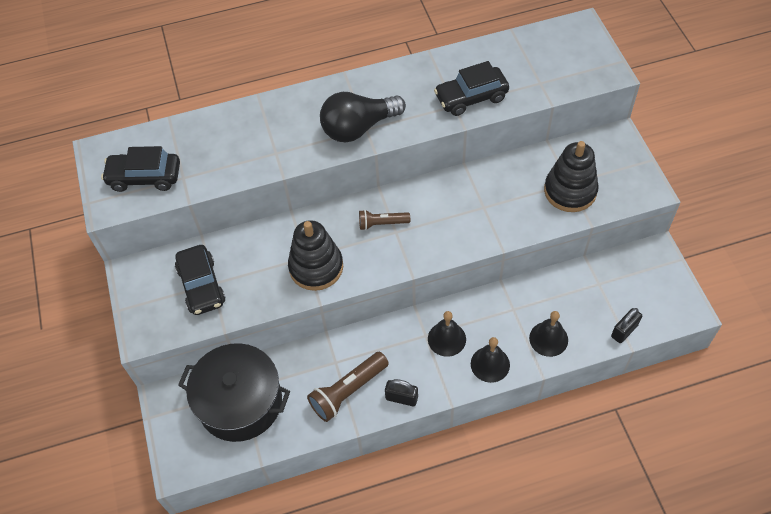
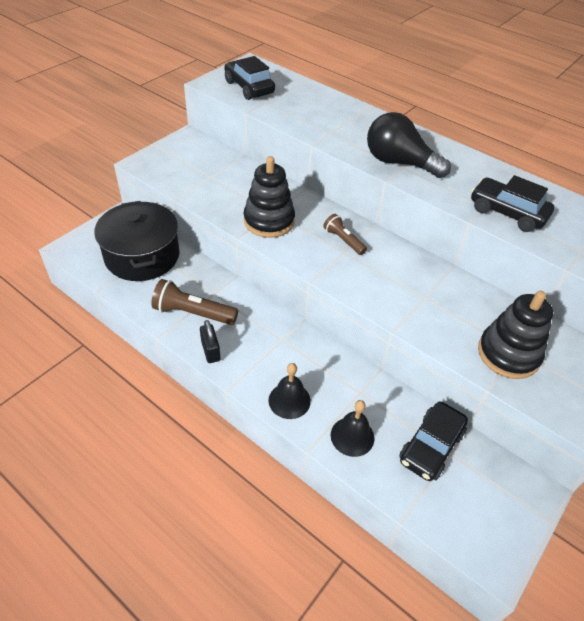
camera: 50 degrees right, 10 degrees down
(201, 286) = (203, 172): black car -> black car (431, 447)
(446, 339) = (290, 356): black bell -> none
(624, 331) = (416, 503): black padlock -> none

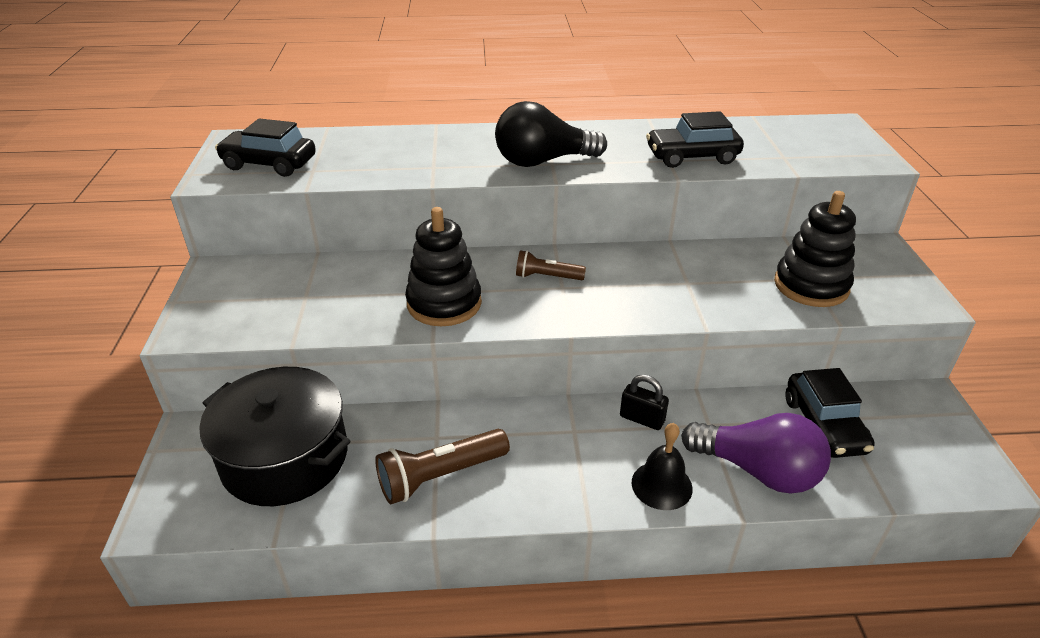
camera: 40 degrees left, 10 degrees down
(210, 351) = (516, 501): black padlock -> black padlock (642, 419)
(352, 436) = (758, 470): black bell -> purple light bulb

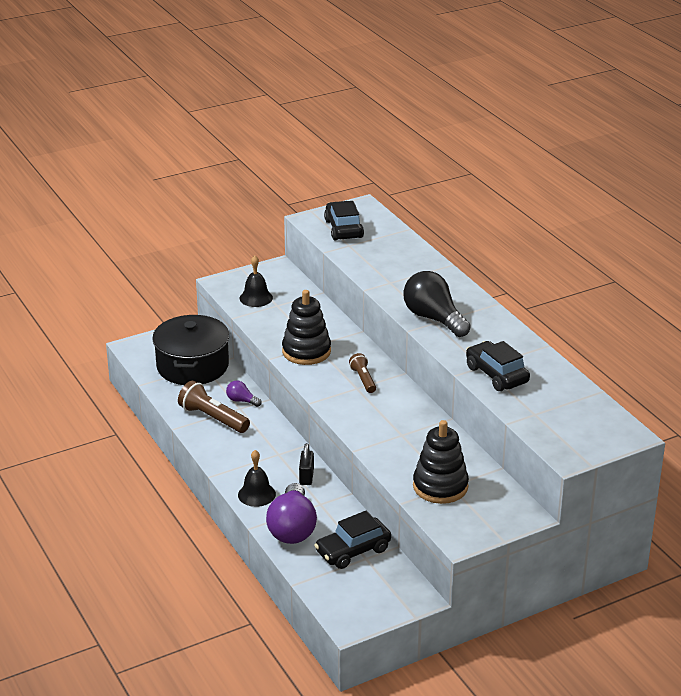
camera: 65 degrees right, 5 degrees down
(265, 310) = (256, 298): none -> black bell
(420, 429) = (242, 401): none -> purple light bulb

